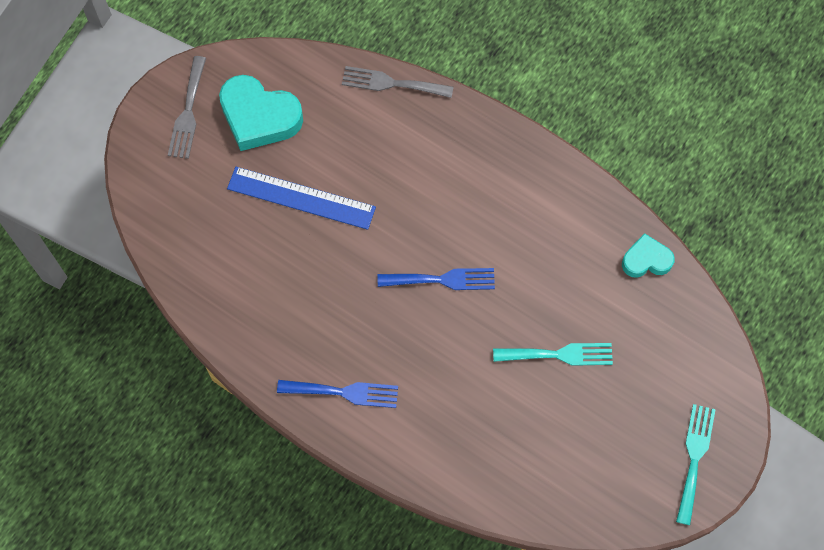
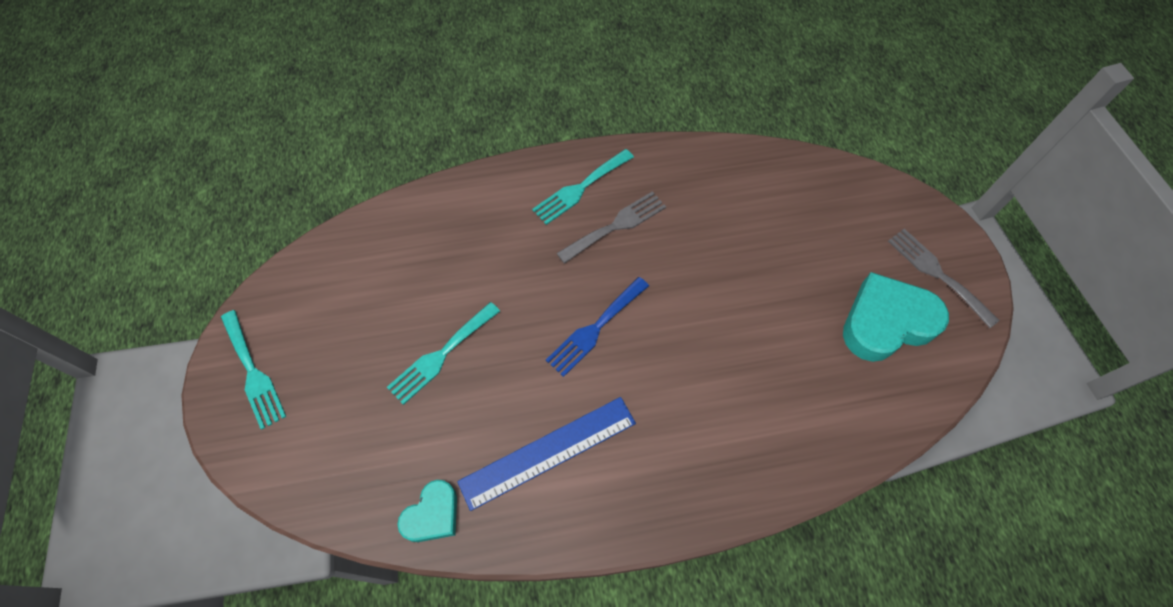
camera: 135 degrees right, 5 degrees down
(301, 197) = (774, 290): blue ruler -> blue ruler (548, 452)
(344, 392) = (580, 189): blue fork -> turquoise fork
(391, 83) = (830, 462): grey fork -> grey fork (616, 225)

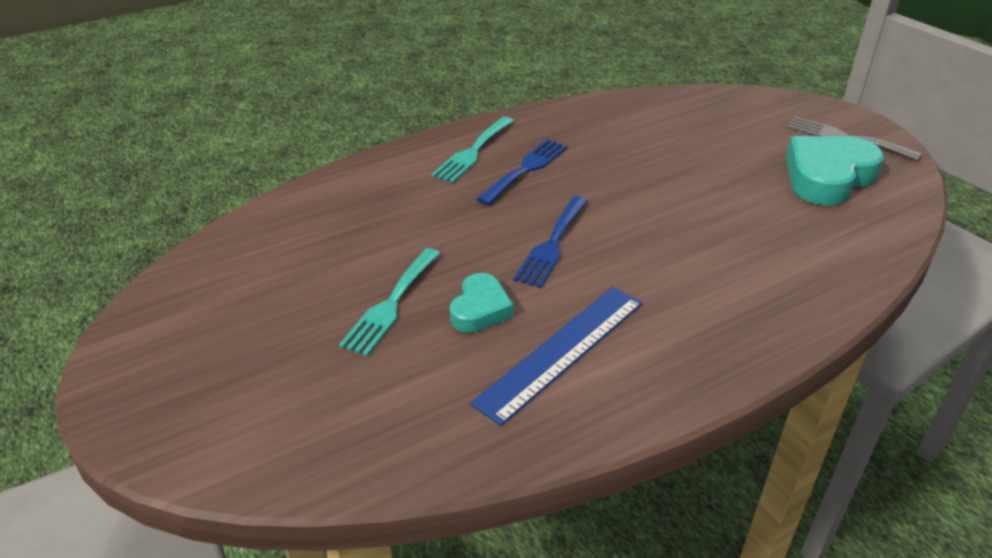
camera: 20 degrees left, 25 degrees down
(253, 373) = (156, 377): turquoise fork -> none
(432, 514) = (456, 443): turquoise heart -> turquoise heart (480, 309)
(616, 225) = (526, 169): grey fork -> blue fork

